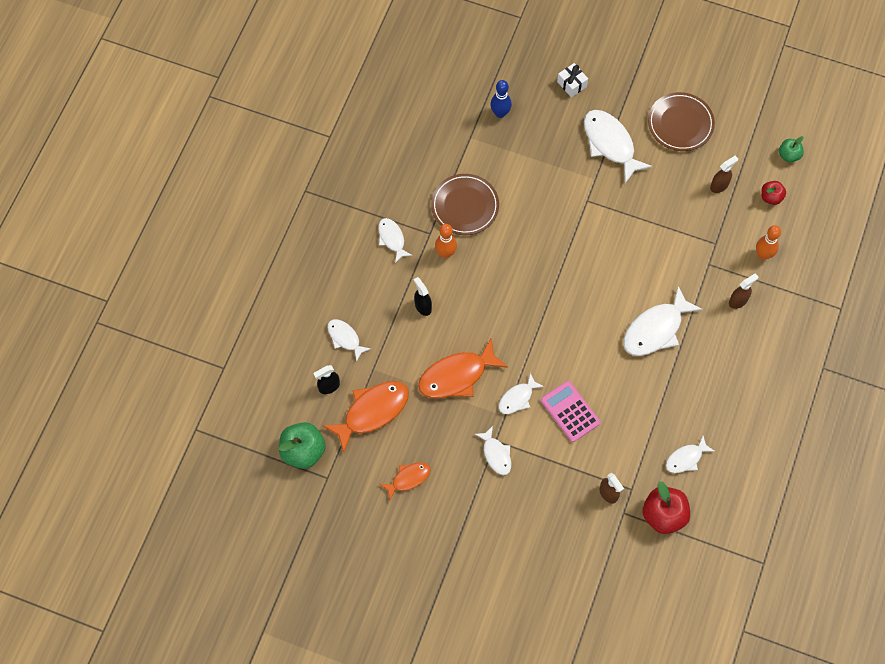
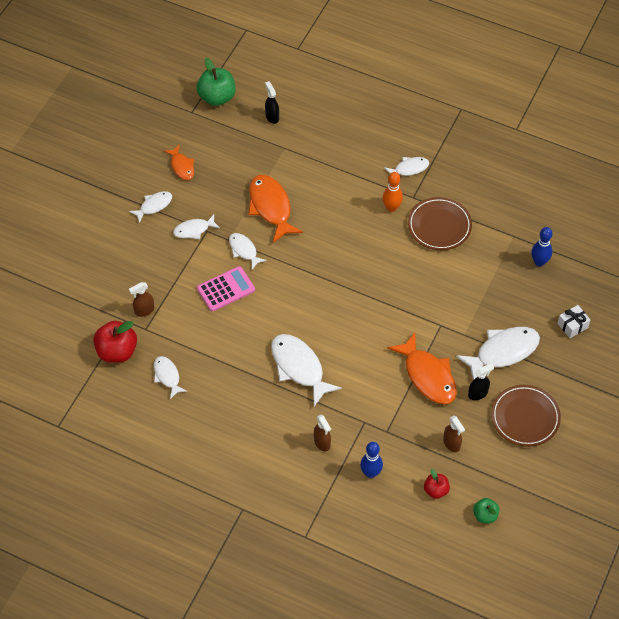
camera: 95 degrees right, 10 degrees down
(345, 338) = (315, 130): white fish -> white fish (154, 206)
(372, 412) = (245, 145): orange fish -> orange fish (428, 376)
(423, 306) = (340, 187): black spray bottle -> black spray bottle (478, 393)
(763, 255) = (370, 473): orange bowling pin -> blue bowling pin

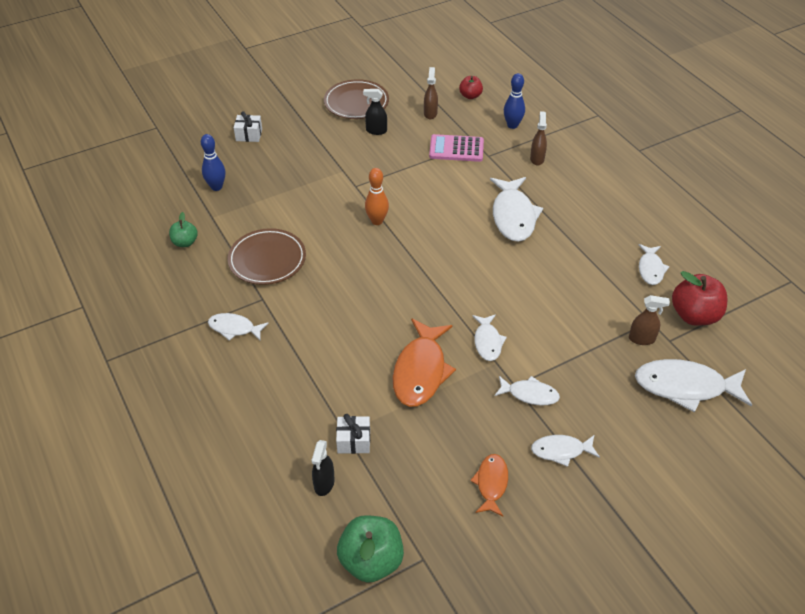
camera: 145 degrees left, 10 degrees down
(226, 289) = (536, 314): pink calculator -> pink calculator (456, 149)
(275, 146) = (353, 441): none -> white gift
(391, 207) = (294, 300): orange bowling pin -> orange bowling pin (377, 221)
(428, 376) = (404, 159): orange fish -> none
(485, 515) = (447, 70): green apple -> green apple (185, 242)
(503, 352) = (325, 145): white fish -> white fish (685, 387)

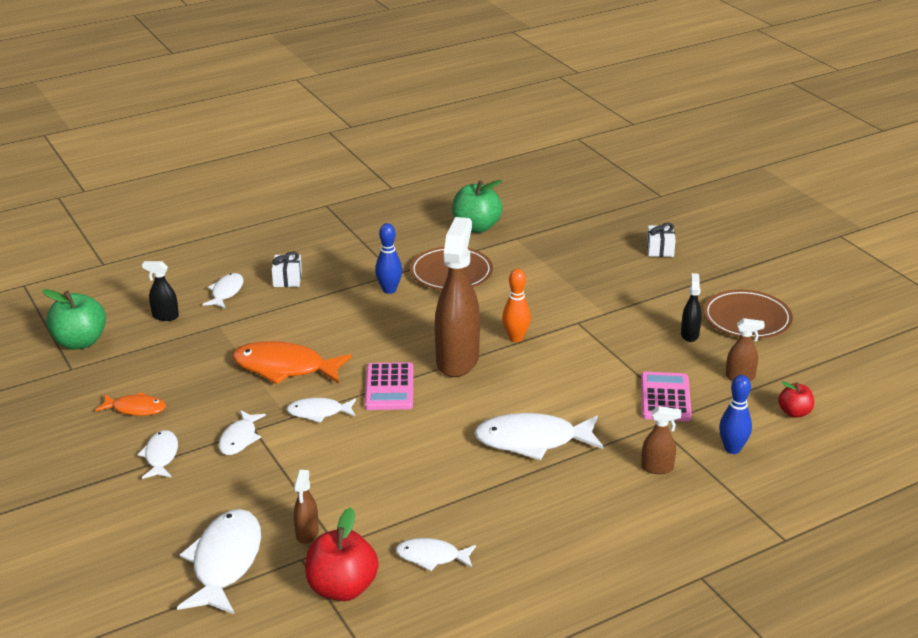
camera: 90 degrees right, 15 degrees down
(185, 242) = (476, 227): green apple -> green apple, size x1.77
(216, 187) = (564, 237): blue bowling pin -> blue bowling pin (389, 290)
(234, 328) = (356, 261): white fish -> white fish (226, 292)
(353, 441) = (207, 330): white gift -> white gift (287, 279)
(409, 256) = (457, 360): none -> brown spray bottle
(449, 297) = (389, 387): none -> pink calculator

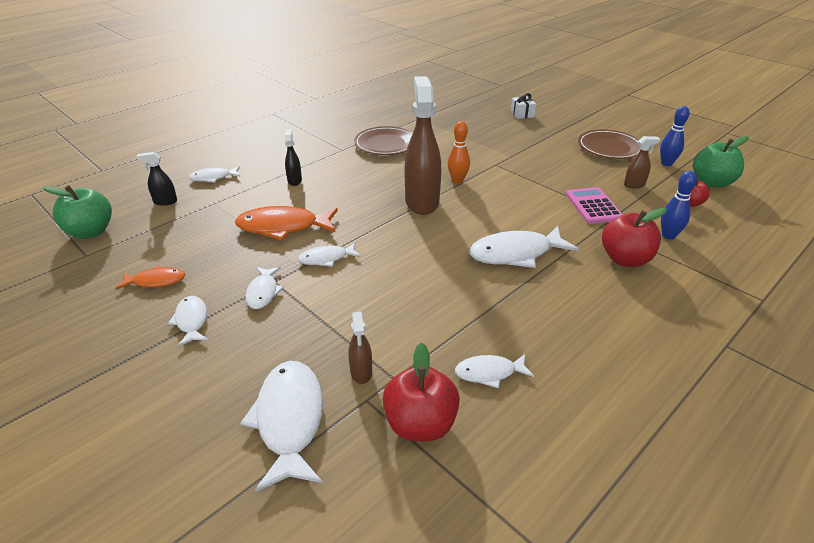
camera: 15 degrees left, 5 degrees up
(226, 292) = (213, 178): white fish -> white fish turned 105 degrees counterclockwise
(287, 279) = (261, 163): white gift -> none
(389, 290) = (344, 160): blue bowling pin -> blue bowling pin (666, 163)
(389, 387) = (377, 230): pink calculator -> none
(476, 227) = (388, 114): green apple -> green apple (712, 182)
(657, 468) = (625, 259): brown spray bottle -> red apple
(689, 334) = (579, 162): black spray bottle -> black spray bottle (294, 180)

